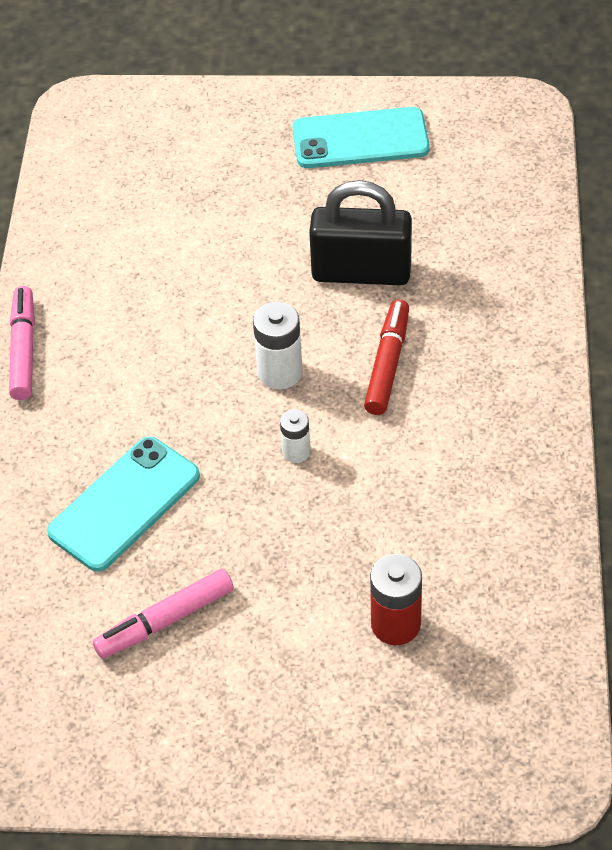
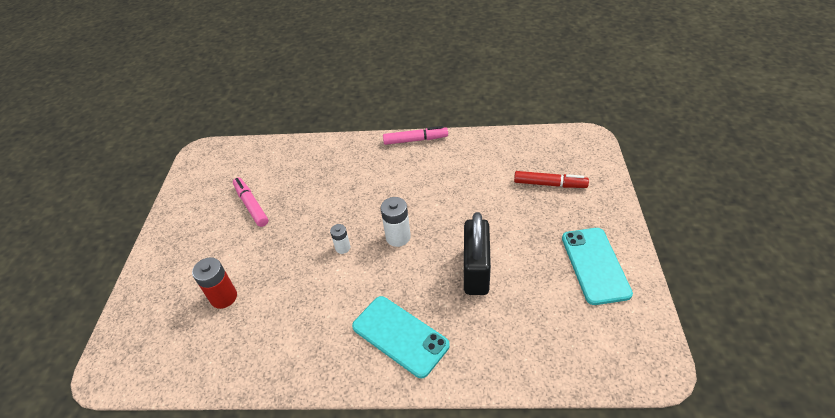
camera: 90 degrees right, 5 degrees down
(124, 504) = (319, 184): turquoise phone -> turquoise phone (400, 336)
(387, 364) = (403, 287): red marker -> red marker (549, 184)

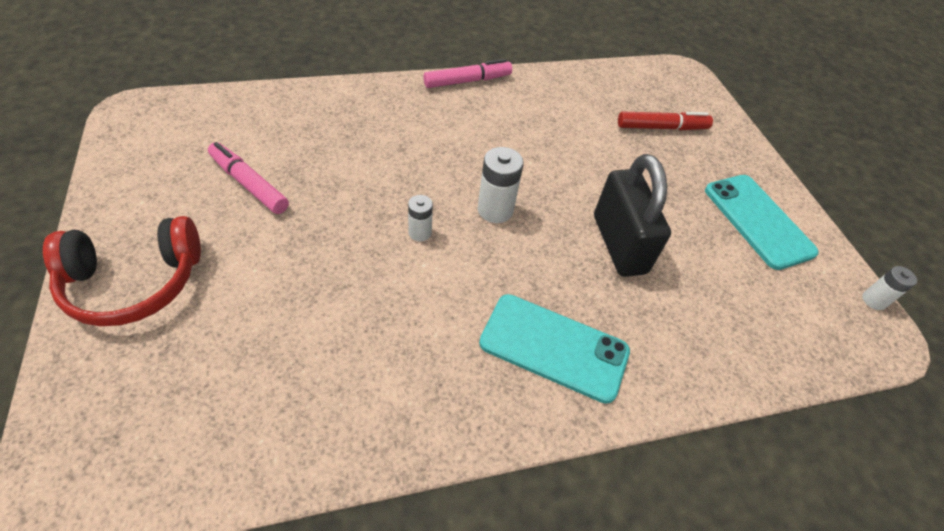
camera: 25 degrees left, 5 degrees up
(172, 260) = (134, 282): none -> red headphones
(224, 297) = (250, 330): red battery -> none
(664, 339) = (873, 300): none -> white battery

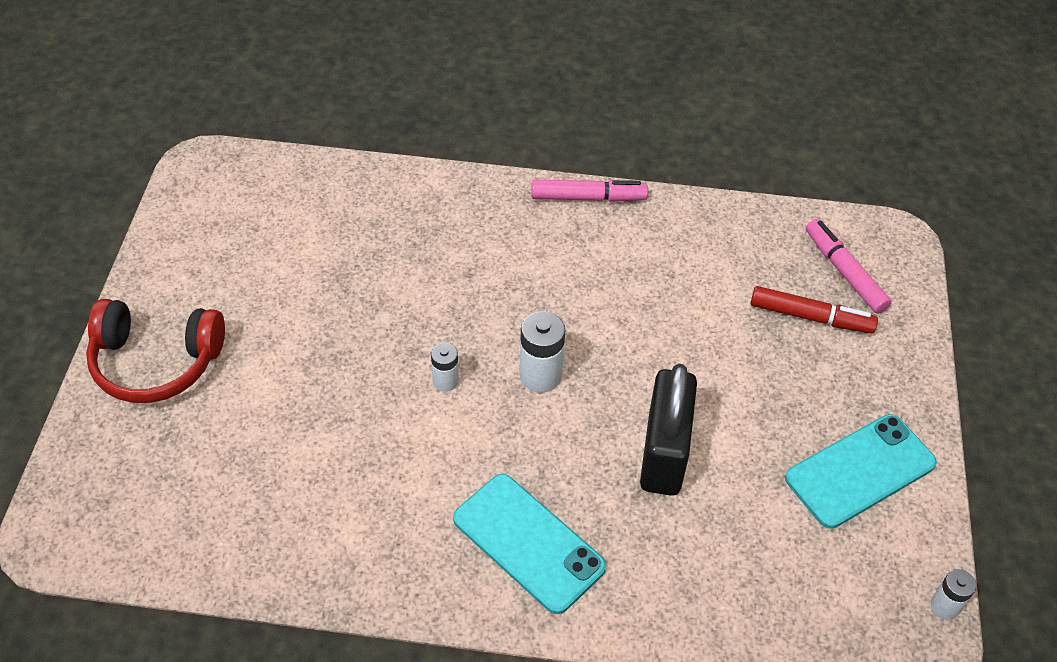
camera: 25 degrees right, 0 degrees up
(249, 184) = (291, 281): pink marker -> pink marker (844, 272)
(758, 221) = (860, 471): turquoise phone -> turquoise phone turned 60 degrees clockwise

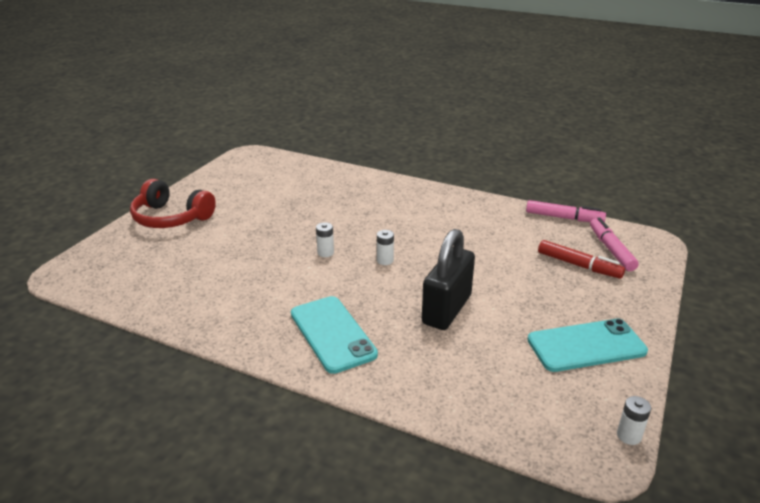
camera: 20 degrees right, 20 degrees down
(540, 375) = (385, 260): white battery -> white battery, size x0.61
(588, 197) = (455, 194): pink marker -> pink marker (564, 218)

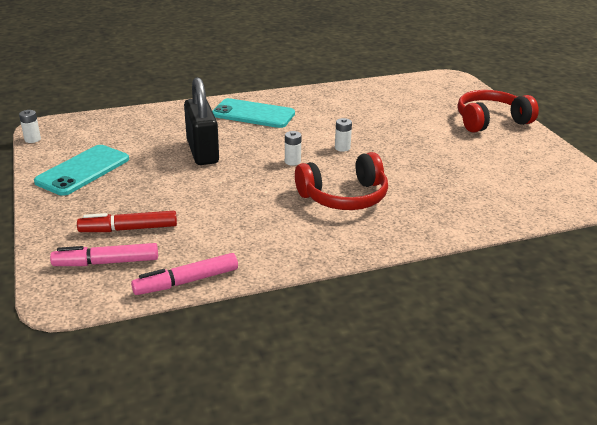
camera: 135 degrees right, 0 degrees up
(395, 218) = (344, 197): none -> red headphones
(611, 249) = (106, 262): pink marker -> pink marker turned 135 degrees clockwise

